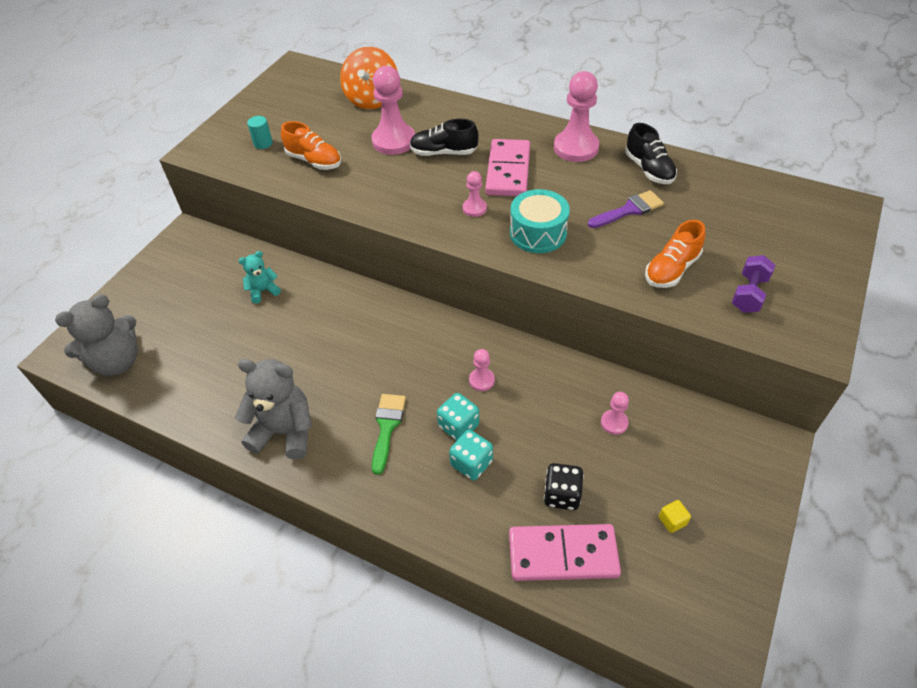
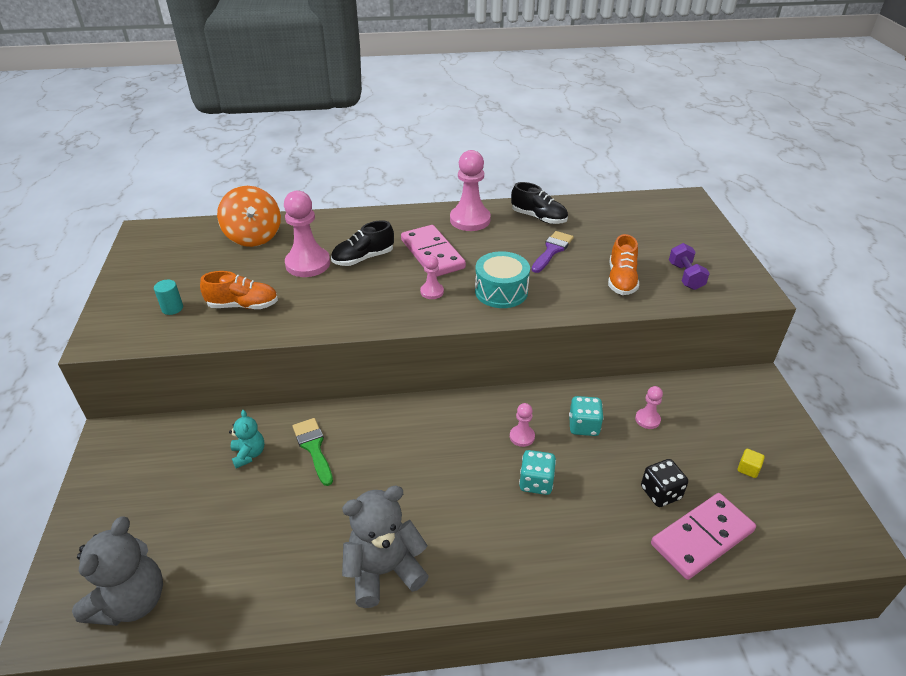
camera: 35 degrees left, 10 degrees down
(263, 291) = (249, 454): turquoise teddy bear -> turquoise teddy bear turned 135 degrees clockwise
(387, 427) = (476, 515): green brush -> green brush (313, 447)
(471, 463) = (573, 507): turquoise dice -> turquoise dice (583, 426)

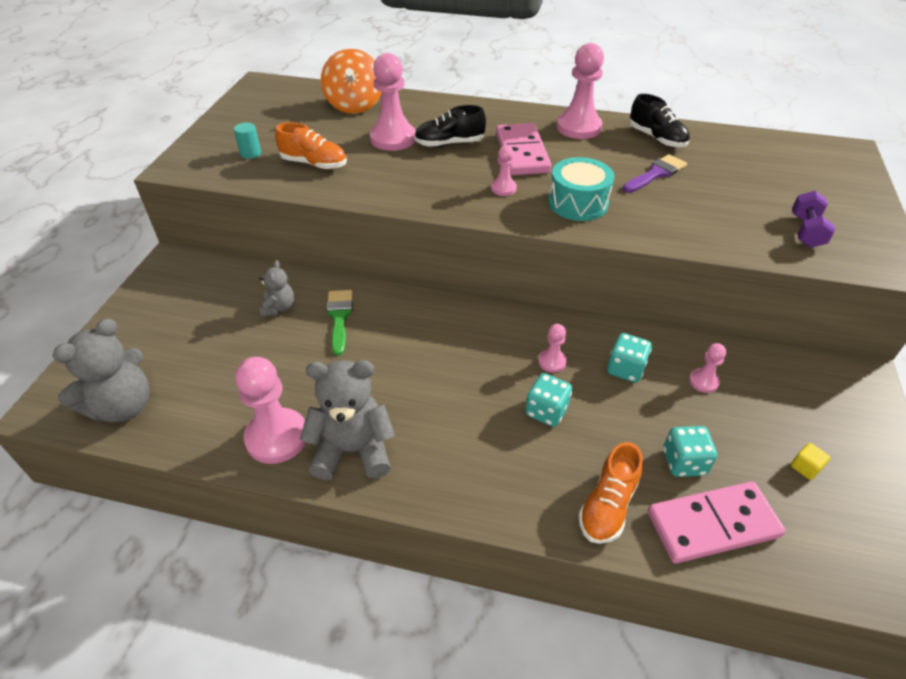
camera: 20 degrees right, 5 degrees up
(249, 454) = (279, 308): turquoise teddy bear -> grey teddy bear
(306, 582) = (277, 437): none -> pink pawn
(621, 280) = (723, 219): orange shoe -> orange shoe (607, 506)
(660, 493) = (684, 462): black dice -> turquoise dice

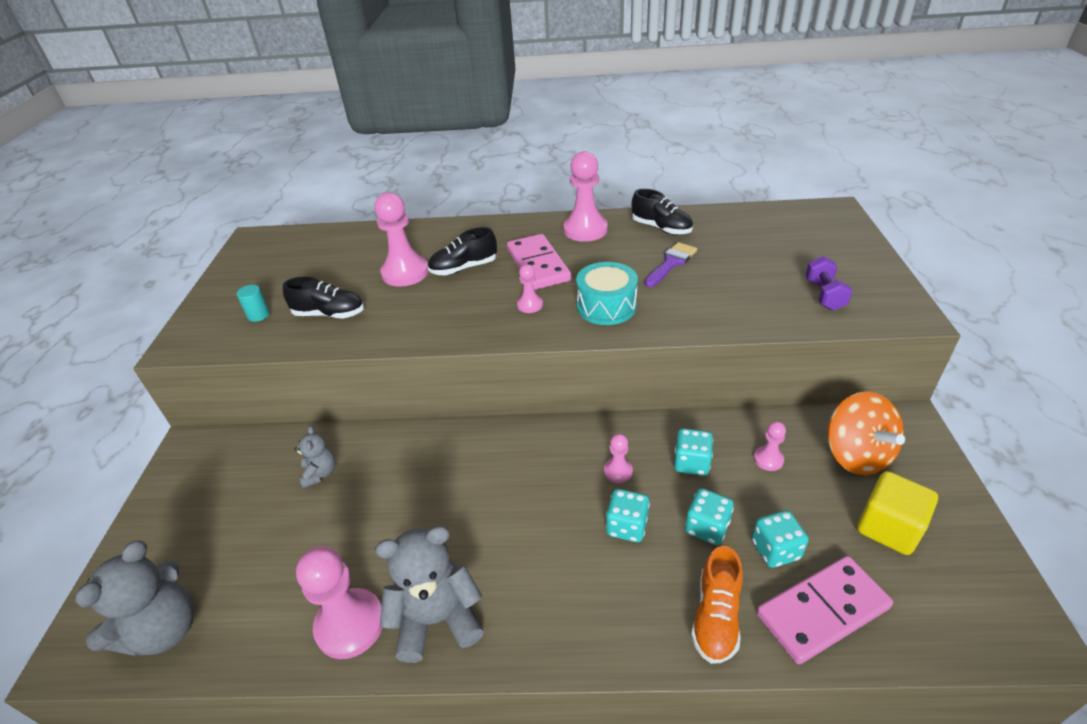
camera: 10 degrees left, 5 degrees down
(314, 164) = (329, 314): orange shoe -> black shoe
(339, 317) = (388, 470): green brush -> none
(355, 105) = (357, 244): orange spinning top -> orange spinning top (856, 455)
(623, 428) = (706, 527): none -> turquoise dice
(805, 467) = (888, 527): yellow cube -> yellow cube, size x2.25

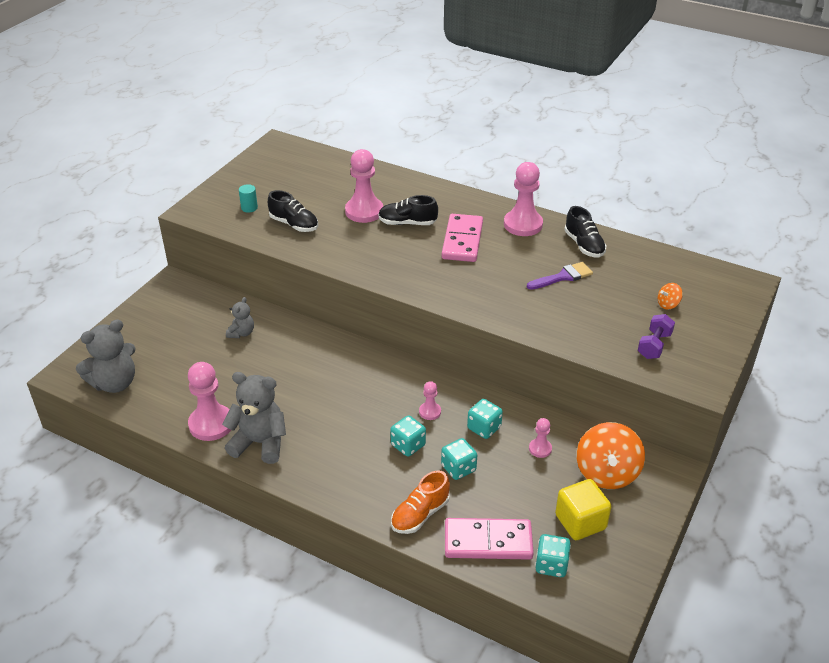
camera: 25 degrees right, 0 degrees up
(530, 305) = (431, 269): pink pawn -> none
(606, 306) = (484, 291): turquoise drum -> none
(775, 550) = (491, 499): turquoise dice -> turquoise dice (551, 565)
(792, 252) = (668, 304): none -> orange spinning top

